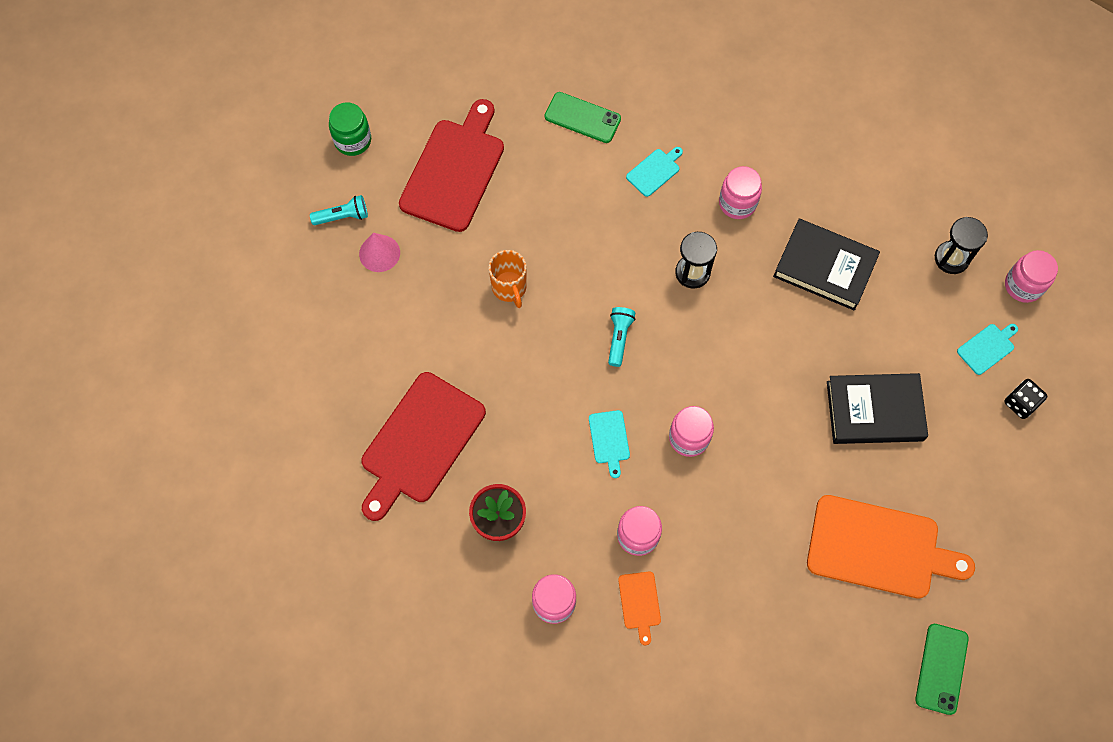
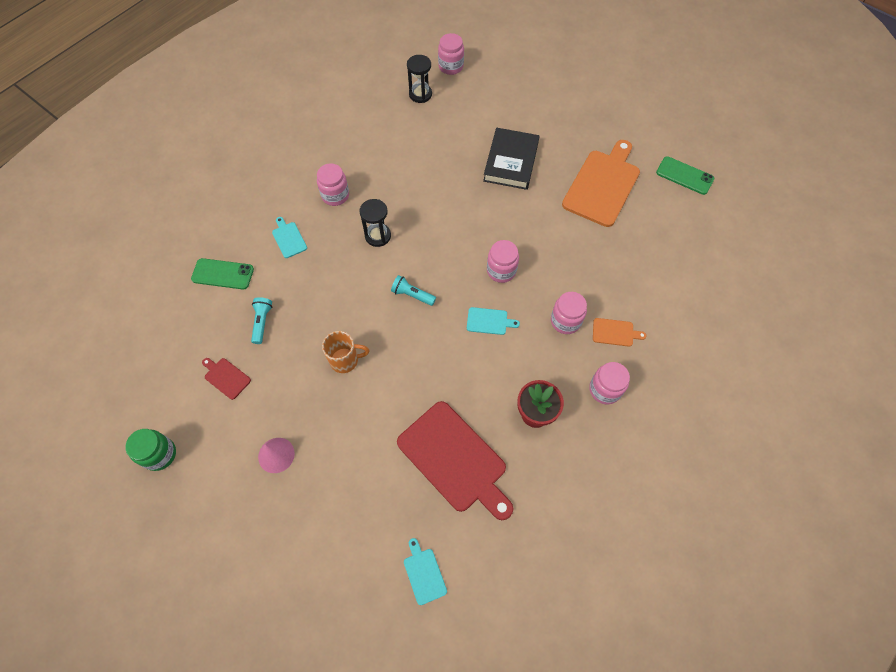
camera: 75 degrees left, 5 degrees down
(343, 216) = (229, 479): turquoise flashlight -> turquoise flashlight (262, 322)
(454, 170) = (226, 377): red cutting board -> red cutting board, size x0.44
(582, 118) = (223, 274): green phone -> green phone turned 60 degrees clockwise
(824, 267) = (402, 160): black book -> none
(987, 348) = (485, 95): turquoise cutting board -> turquoise cutting board (424, 573)
(1020, 403) = (526, 90): black dice -> none

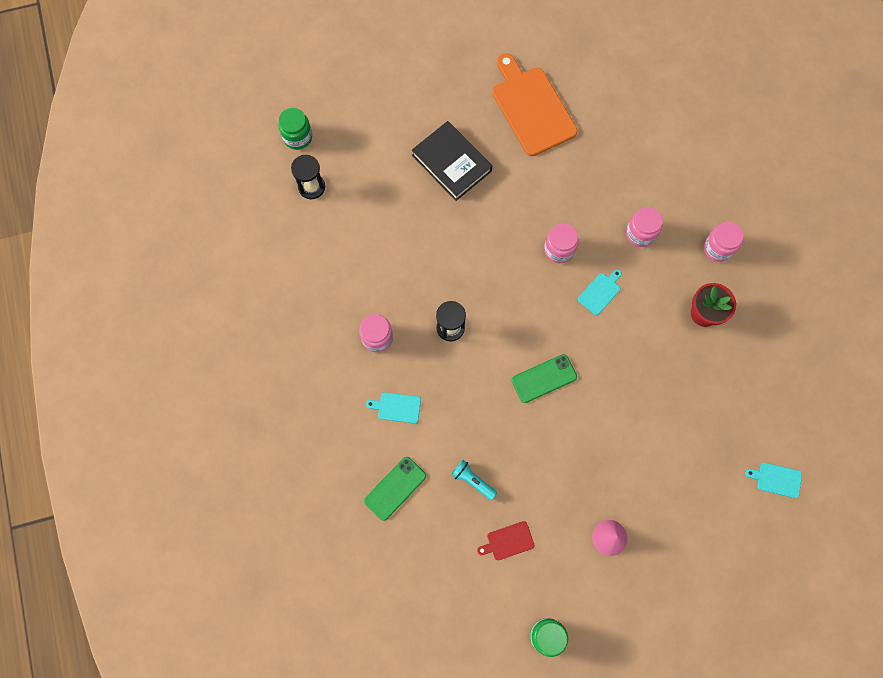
camera: 55 degrees left, 10 degrees up
(345, 360) = (558, 431): orange mug -> none
(412, 295) = (532, 337): turquoise flashlight -> none
(451, 66) = (297, 137): pink jar -> green jar
(455, 459) = (702, 399): red cutting board -> none
(615, 332) = (675, 204): orange cutting board -> none
(684, 175) = (569, 38): green phone -> green phone (544, 378)

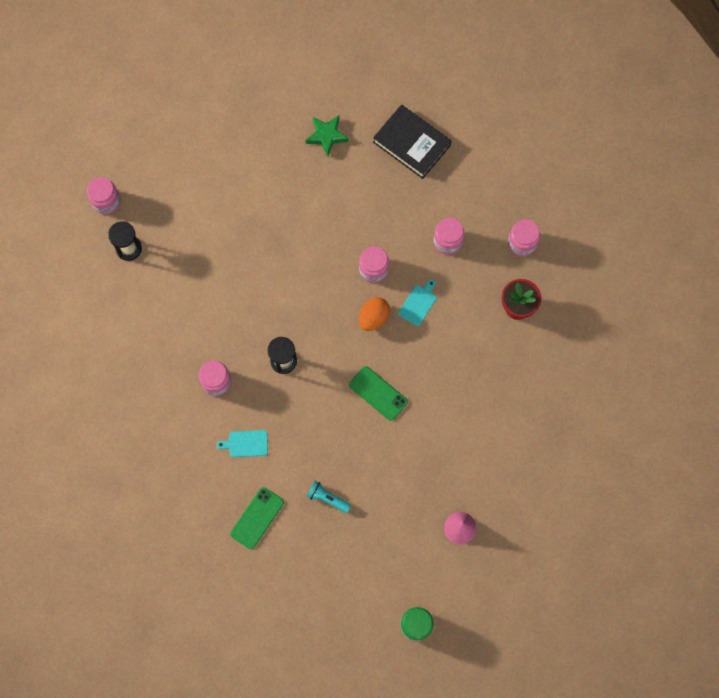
camera: 10 degrees left, 0 degrees up
(297, 137) = (106, 201): green jar -> pink jar
(451, 163) = (259, 203): black book -> black book (411, 144)
(508, 541) = (368, 547): red cutting board -> none
(531, 108) = (326, 136): orange cutting board -> green star
(544, 378) = (378, 393): green phone -> green phone turned 75 degrees clockwise
(551, 299) = (373, 318): none -> orange egg
(776, 479) = (603, 449): turquoise cutting board -> none

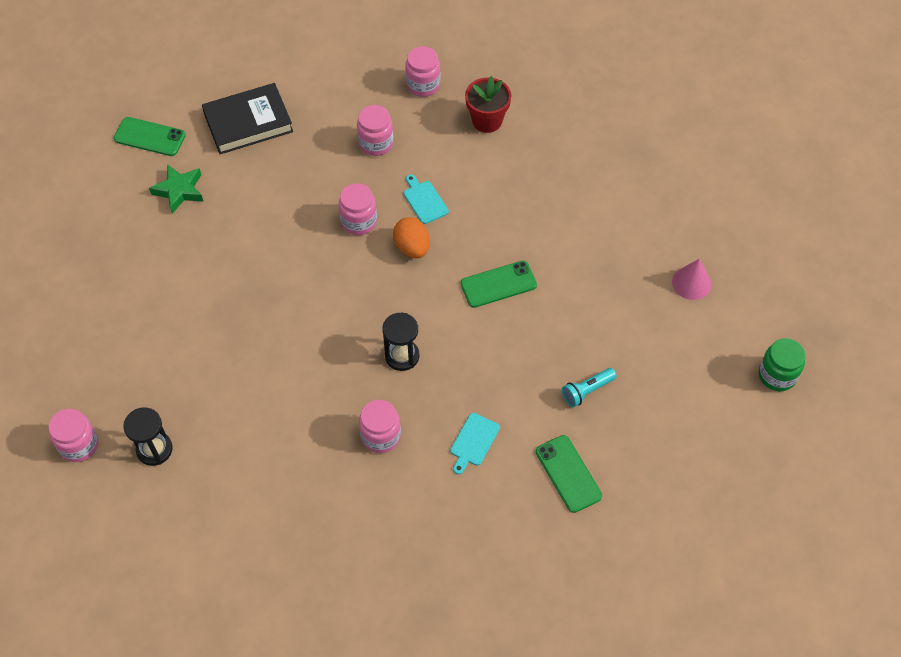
camera: 60 degrees left, 15 degrees down
(358, 87) = (150, 137): none -> green phone

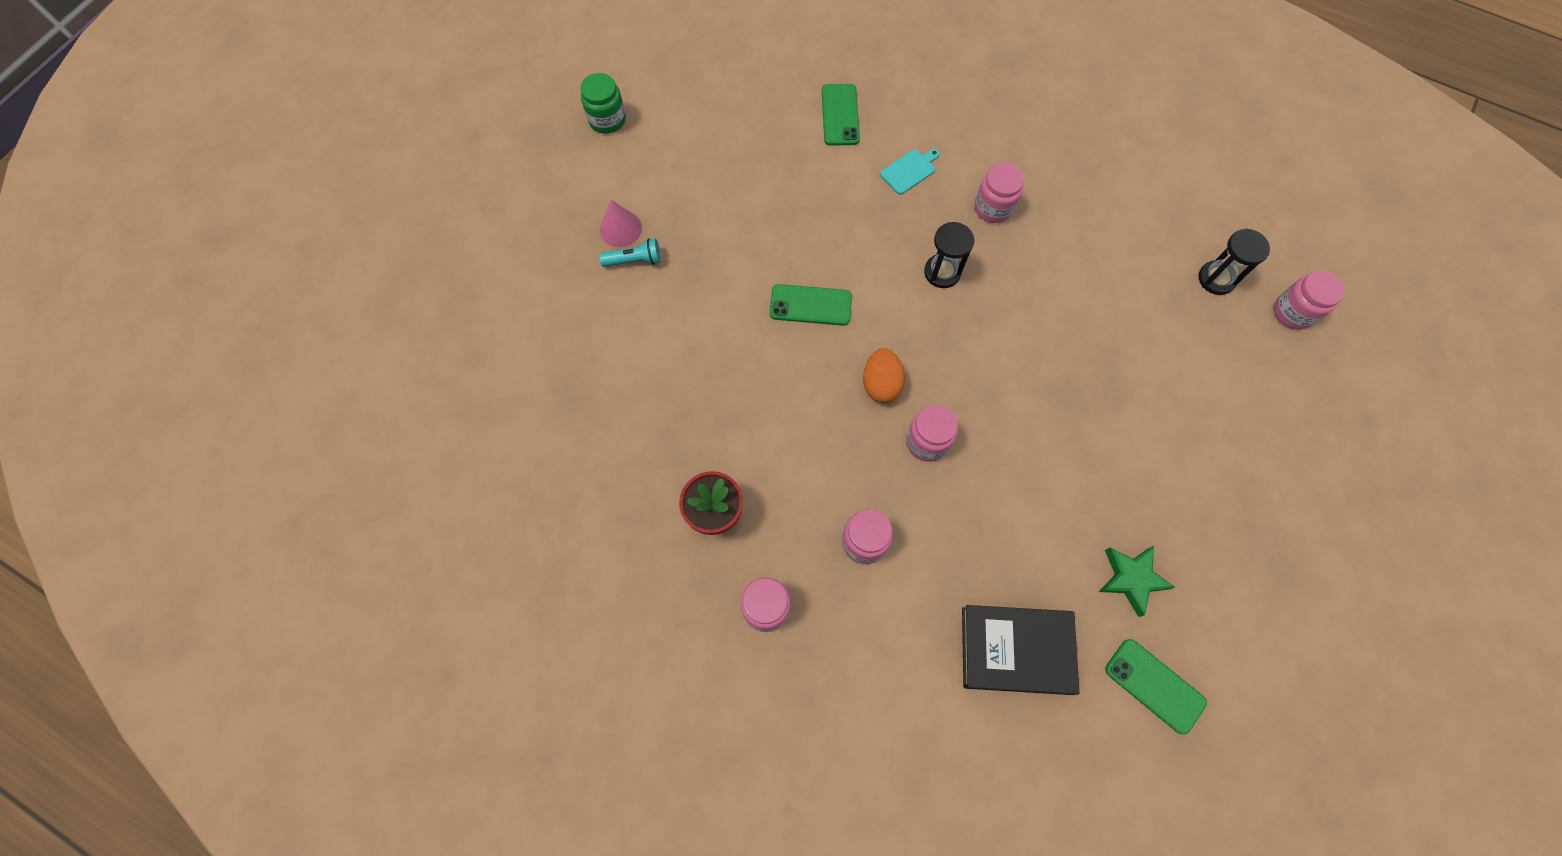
camera: 155 degrees left, 10 degrees up
(424, 200) = (841, 436): turquoise cutting board -> none
(587, 391) = (783, 172): turquoise flashlight -> turquoise flashlight (635, 260)

